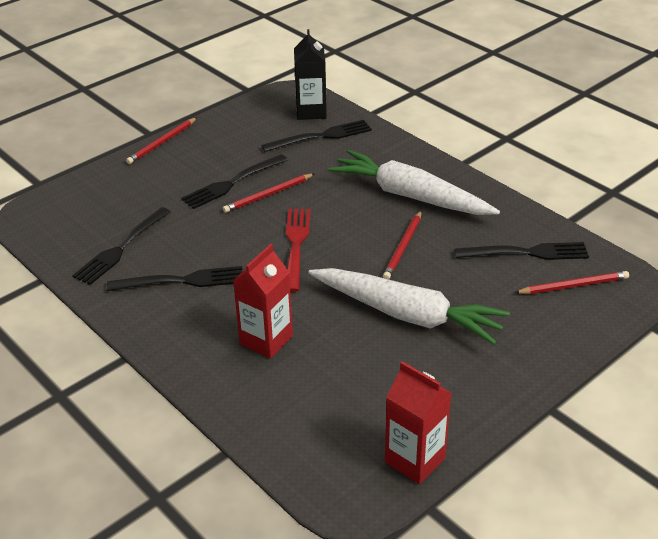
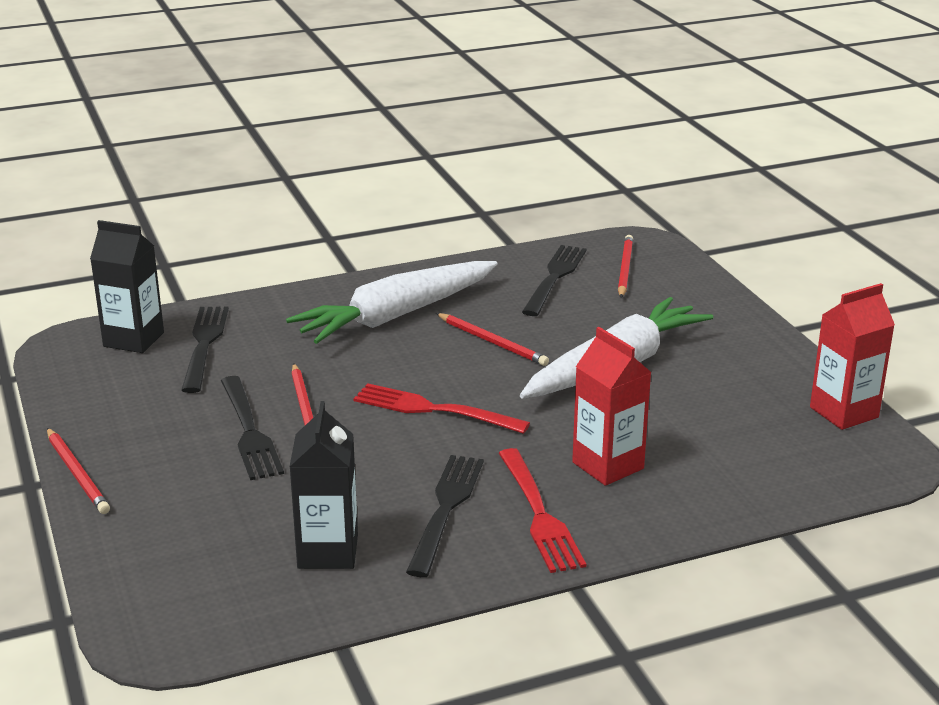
camera: 70 degrees left, 10 degrees down
(121, 248) = (328, 551): black fork -> black carton
(193, 321) = (539, 514): none -> red fork

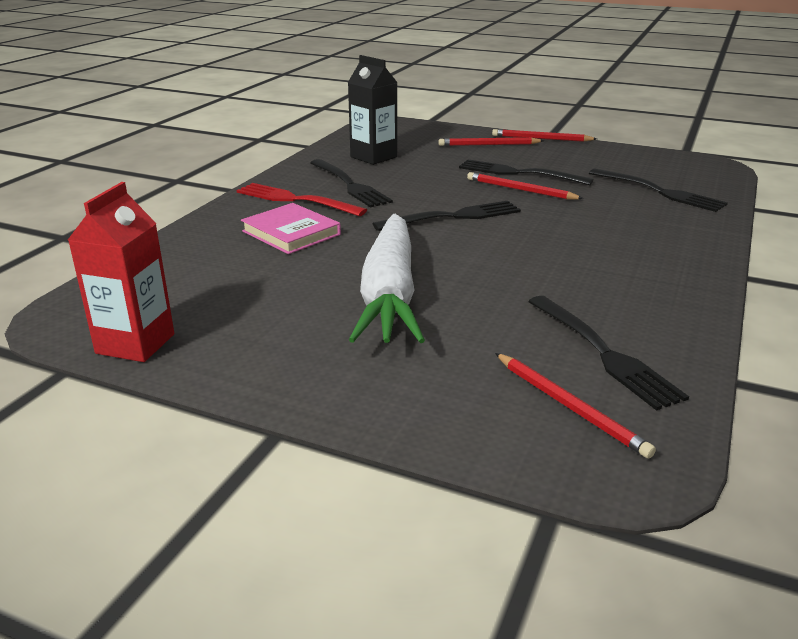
camera: 135 degrees right, 0 degrees up
(133, 339) = (696, 179): black carton -> none
(396, 316) = (620, 255): white carrot -> none
(434, 410) = (453, 217): red fork -> black fork
(492, 342) = (514, 269): red pencil -> red pencil (489, 145)
(608, 465) = (291, 233): red carton -> pink book

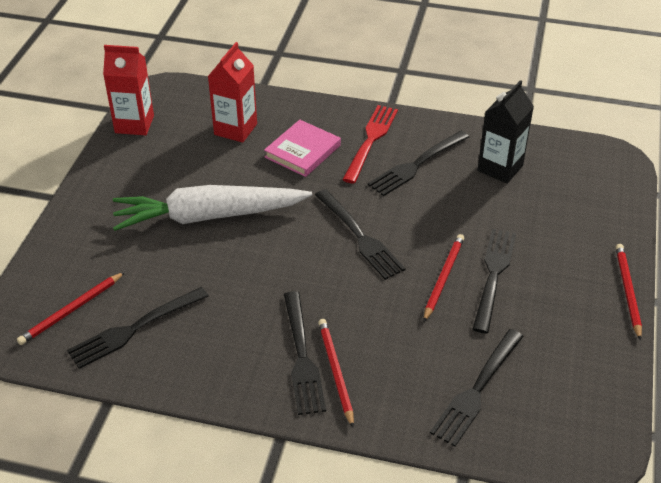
camera: 80 degrees right, 15 degrees up
(215, 268) = (235, 129): none -> red carton
(489, 145) = (581, 248): red pencil -> red pencil (335, 372)
(634, 255) = (302, 356): none -> black fork

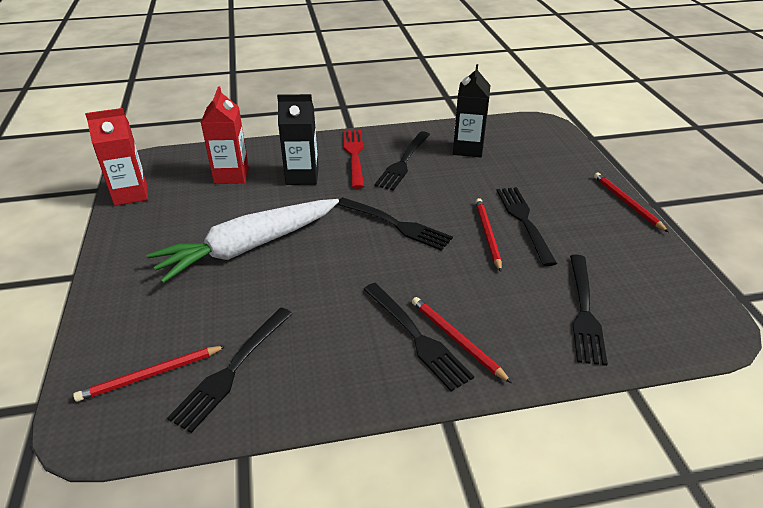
camera: 25 degrees left, 5 degrees down
(72, 310) = (151, 375): red pencil -> red pencil turned 45 degrees clockwise
(302, 151) = (302, 176): pink book -> black carton

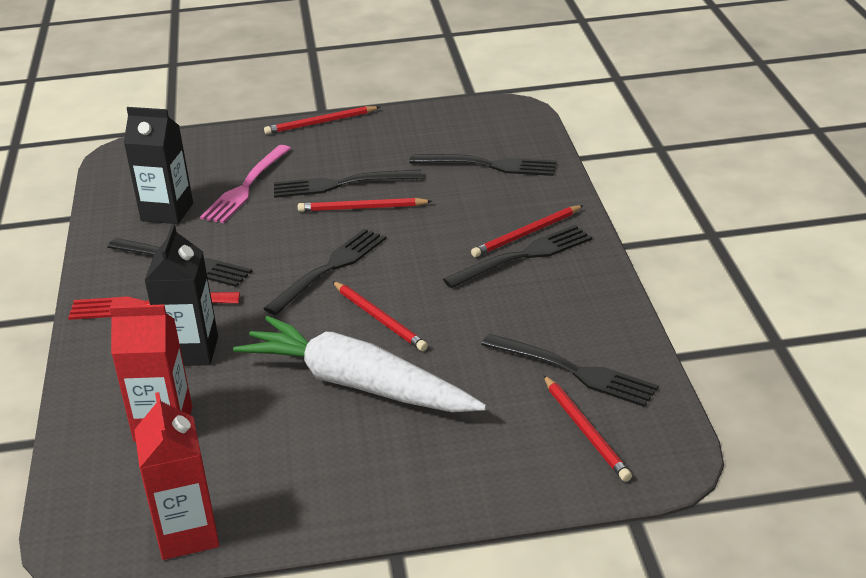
camera: 85 degrees left, 5 degrees down
(248, 247) = (357, 384): white carrot -> white carrot turned 150 degrees clockwise
(327, 253) = (379, 318): none -> red pencil
(509, 177) = (246, 187): none -> pink fork

